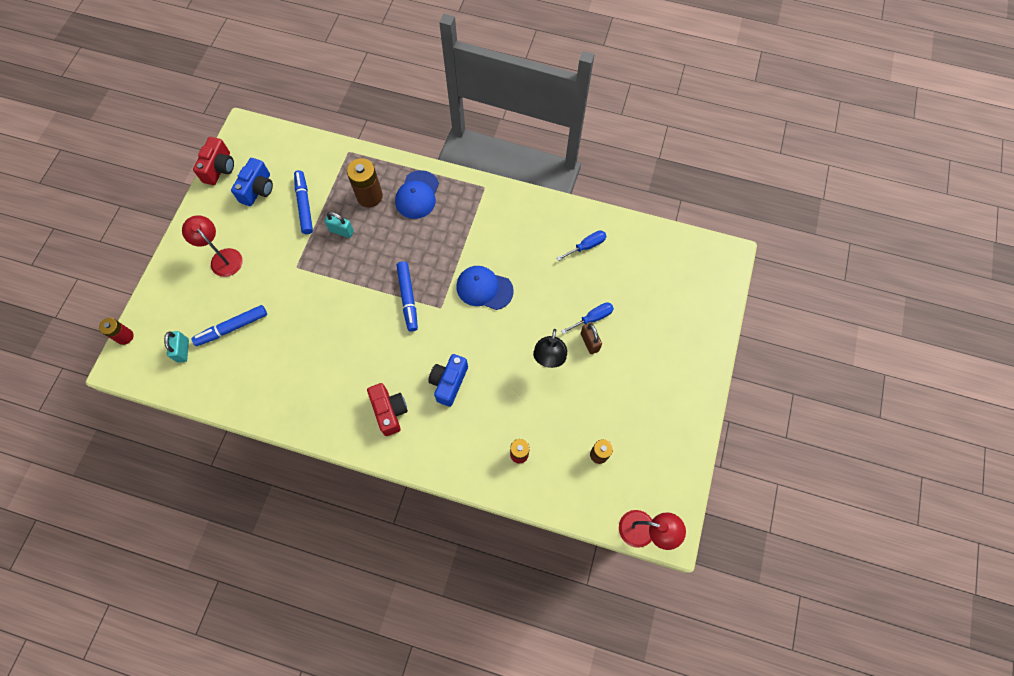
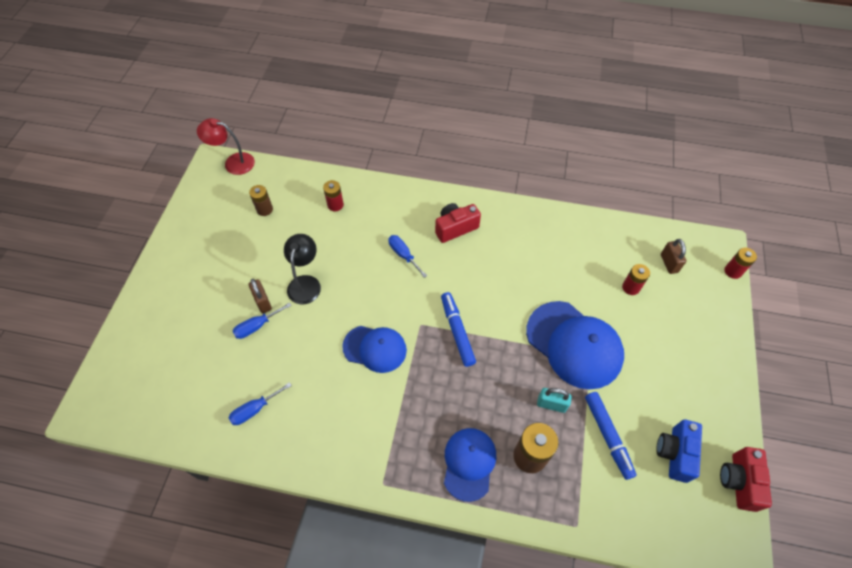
camera: 175 degrees right, 10 degrees down
(183, 350) = (669, 263): turquoise padlock -> brown padlock
(222, 258) = (676, 360): red lamp -> none
(232, 328) = (631, 287): blue marker -> red battery
(306, 278) = (574, 344): none -> blue cap
(389, 411) = (455, 228): red camera -> red camera turned 90 degrees clockwise
(449, 382) = (403, 255): blue camera -> blue screwdriver

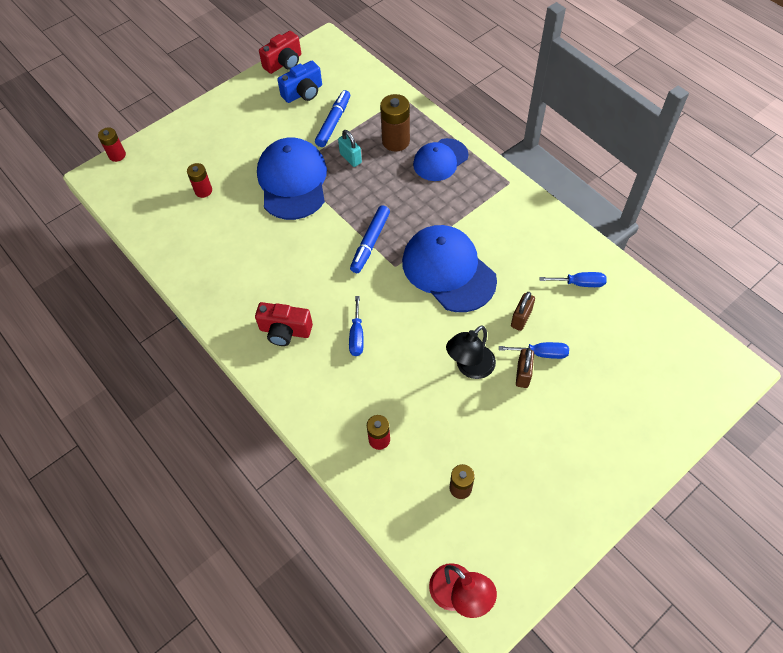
camera: 140 degrees left, 0 degrees up
(375, 348) = (448, 270): blue cap -> blue cap, size x1.59
(669, 263) = (152, 188): brown padlock -> brown padlock (521, 318)

